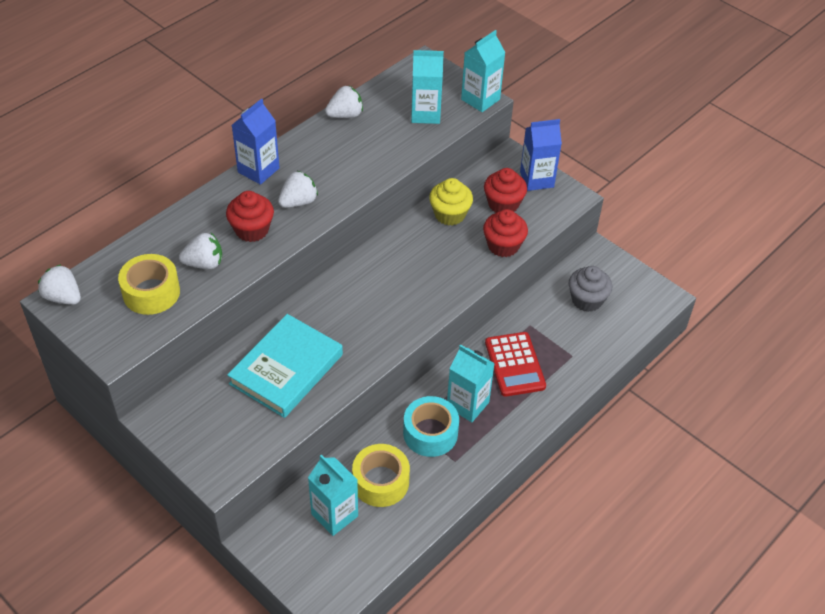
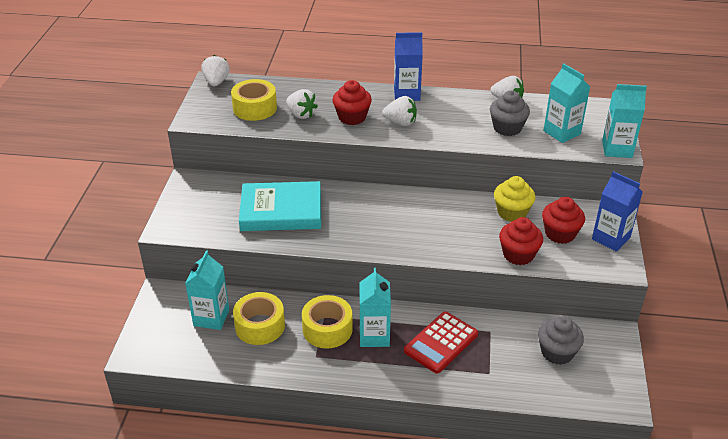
camera: 55 degrees right, 10 degrees down
(383, 141) = (507, 128): none -> grey cupcake
(430, 433) = (327, 329): turquoise tape -> yellow tape

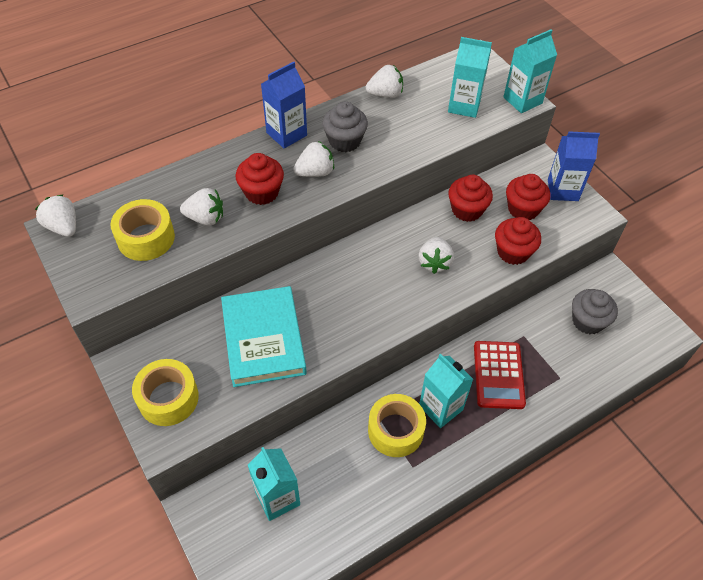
camera: 40 degrees left, 15 degrees up
(260, 326) = (332, 472): yellow tape -> yellow tape (168, 398)
(281, 211) = (263, 339): turquoise book -> turquoise book turned 60 degrees counterclockwise
(448, 230) = (434, 262): none -> white strawberry
(507, 128) = (415, 126): grey cupcake -> grey cupcake (345, 141)
(512, 212) = (467, 210): yellow cupcake -> red cupcake

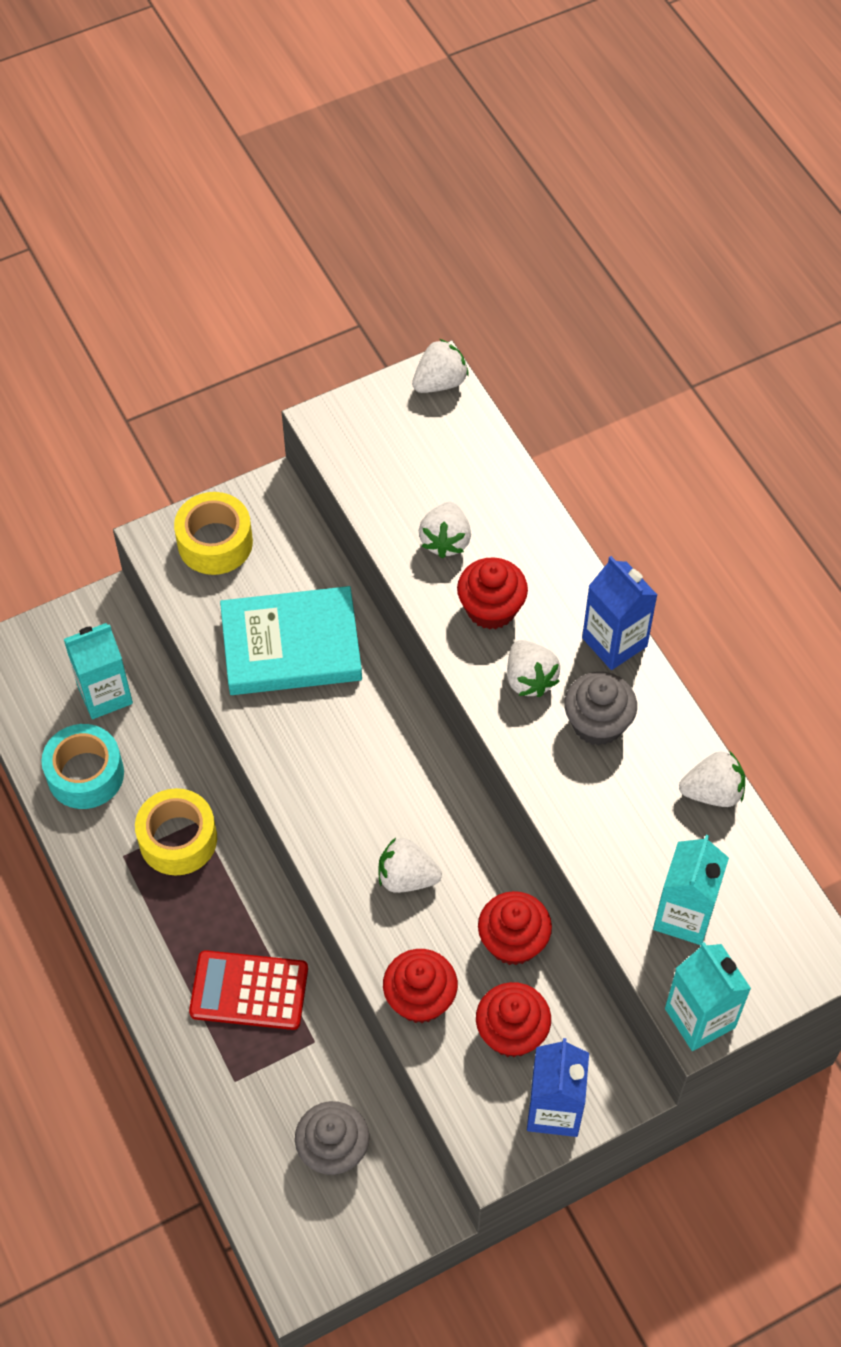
camera: 95 degrees right, 5 degrees up
(146, 238) = (414, 474): yellow tape -> none
(348, 503) = (85, 774): none -> turquoise tape
(385, 94) = (712, 792): white strawberry -> white strawberry turned 90 degrees counterclockwise
(440, 408) = (205, 902): turquoise carton -> none

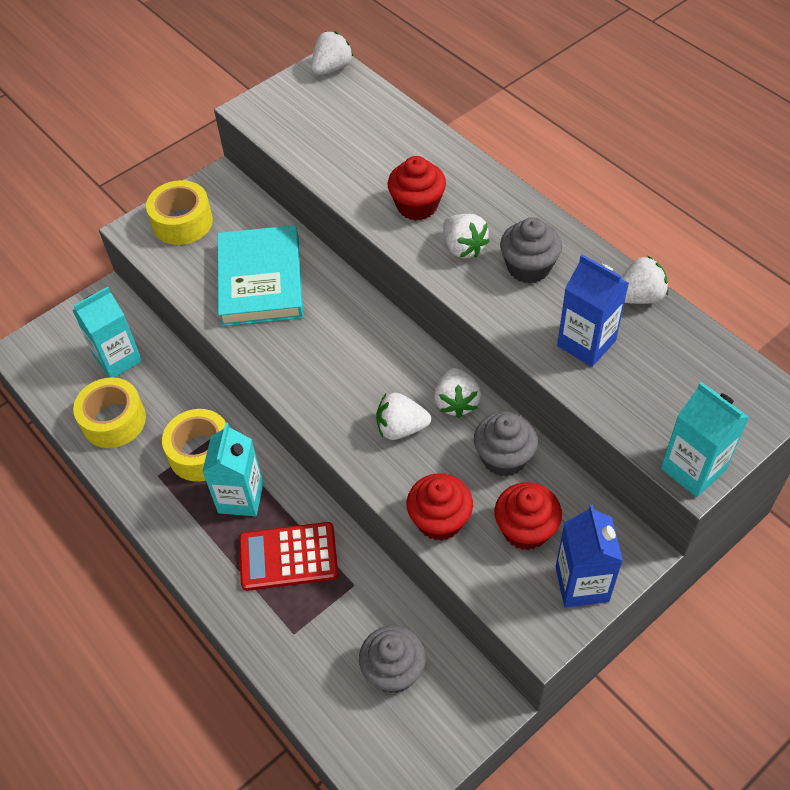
camera: 10 degrees left, 5 degrees down
(85, 774) = (114, 420): turquoise tape -> yellow tape
(291, 646) = (261, 280): turquoise book -> turquoise book turned 75 degrees counterclockwise
(445, 541) = (367, 168): white strawberry -> white strawberry (456, 402)
(513, 941) = (504, 457): red cupcake -> grey cupcake
(614, 642) = (522, 209): blue carton -> blue carton (586, 343)
(684, 915) = (649, 392): turquoise carton -> turquoise carton (241, 497)

